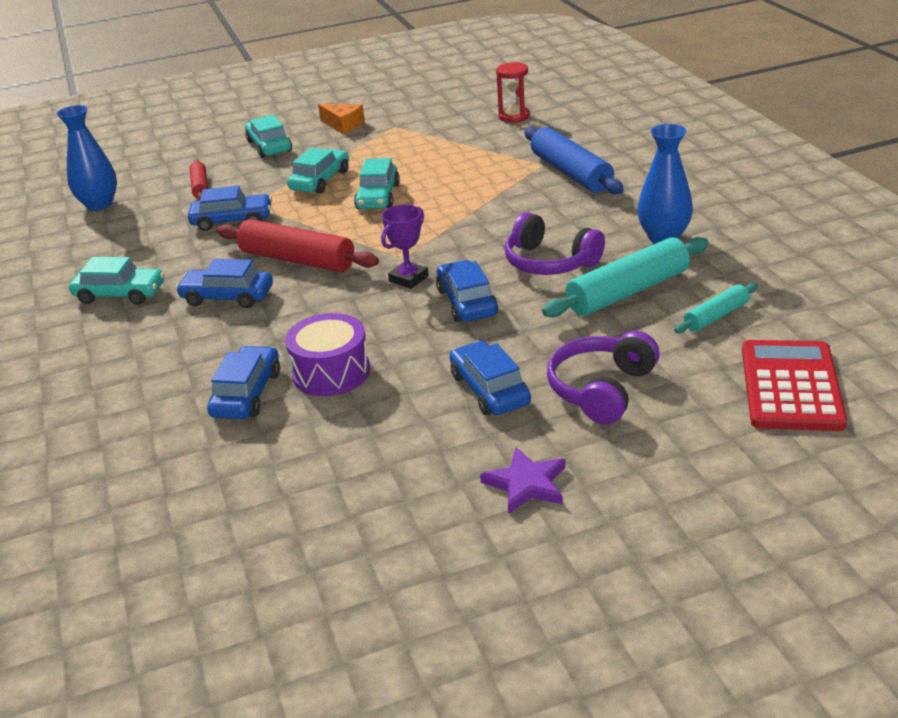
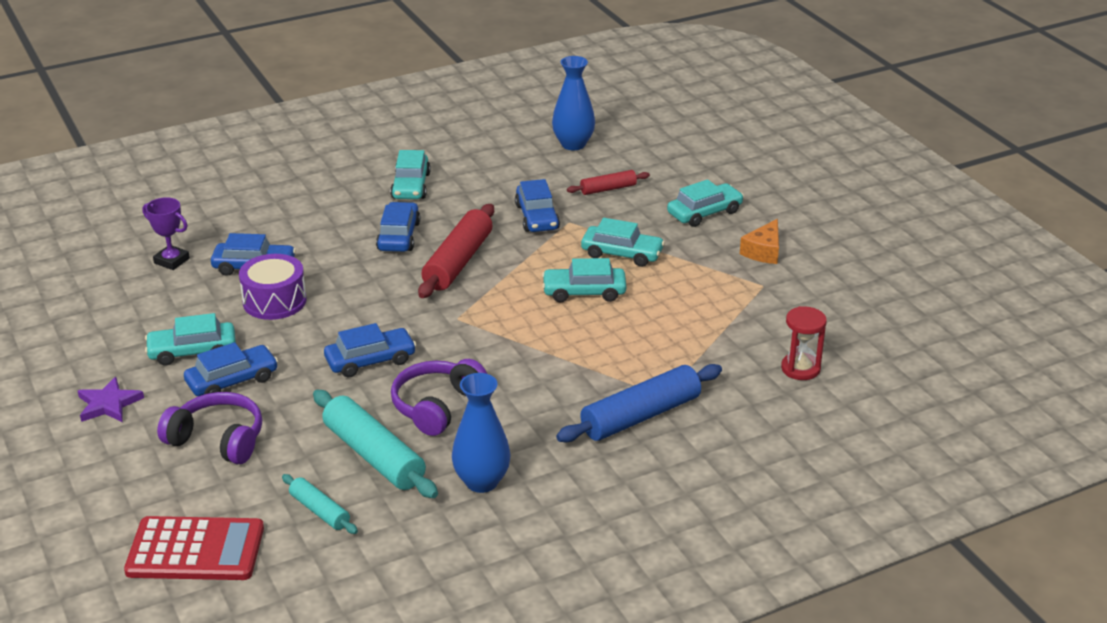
camera: 80 degrees right, 0 degrees up
(408, 279) = (416, 325): purple trophy -> purple trophy (172, 261)
(422, 426) = (192, 351): none -> turquoise car

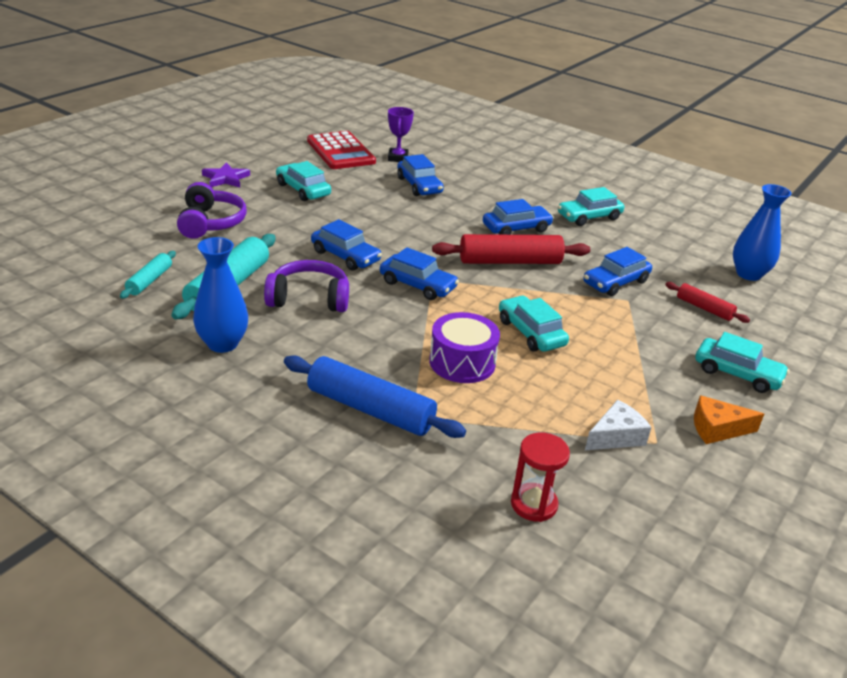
camera: 60 degrees right, 0 degrees up
(195, 550) = (85, 245): red calculator -> red calculator (340, 151)
(232, 381) = (280, 211): blue car -> blue car (417, 285)
(274, 301) = (385, 202): purple drum -> purple drum (462, 362)
(622, 254) = (612, 340): turquoise car -> none
(746, 301) = (616, 436): none -> white cheese

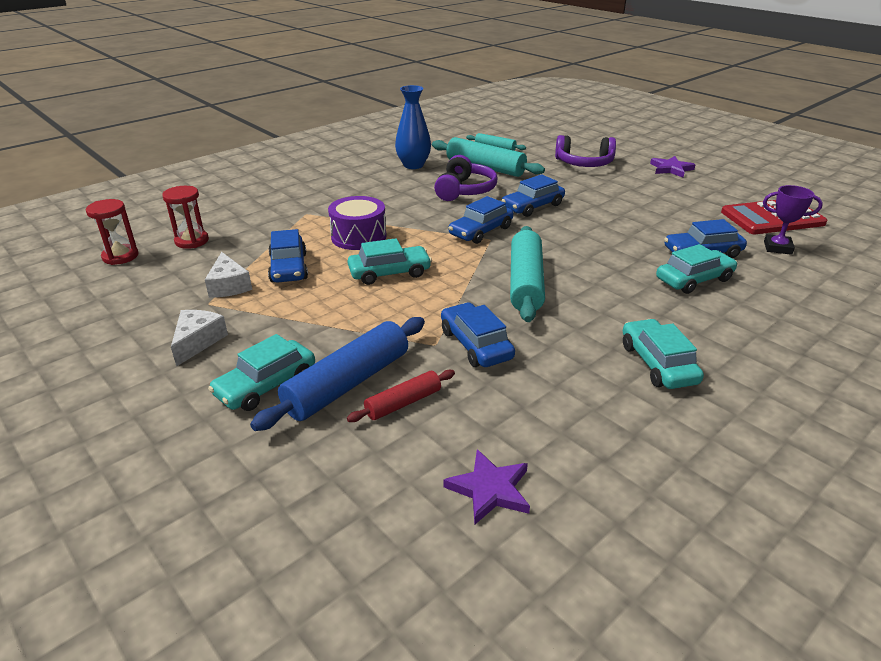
camera: 105 degrees right, 0 degrees up
(303, 190) = (662, 196): turquoise car -> turquoise car (694, 279)
(370, 409) = (321, 201): blue rolling pin -> blue rolling pin (348, 383)
(510, 261) = (525, 282): red rolling pin -> turquoise rolling pin
(516, 228) = (607, 299): blue car -> blue car (288, 268)
(608, 565) = (120, 256): none -> red hourglass
(717, 429) = (198, 341): orange cheese -> white cheese
(748, 274) = (490, 489): blue vase -> purple star

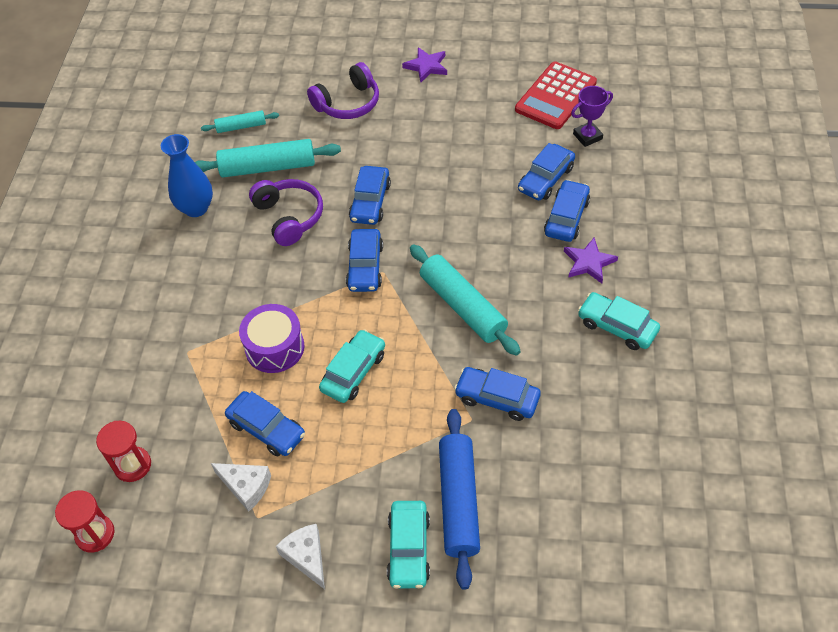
camera: 40 degrees left, 20 degrees up
(403, 403) = (511, 487): red rolling pin -> none
(490, 489) = (624, 506): purple star -> purple star (589, 262)
(694, 279) = (566, 217): turquoise car -> blue car

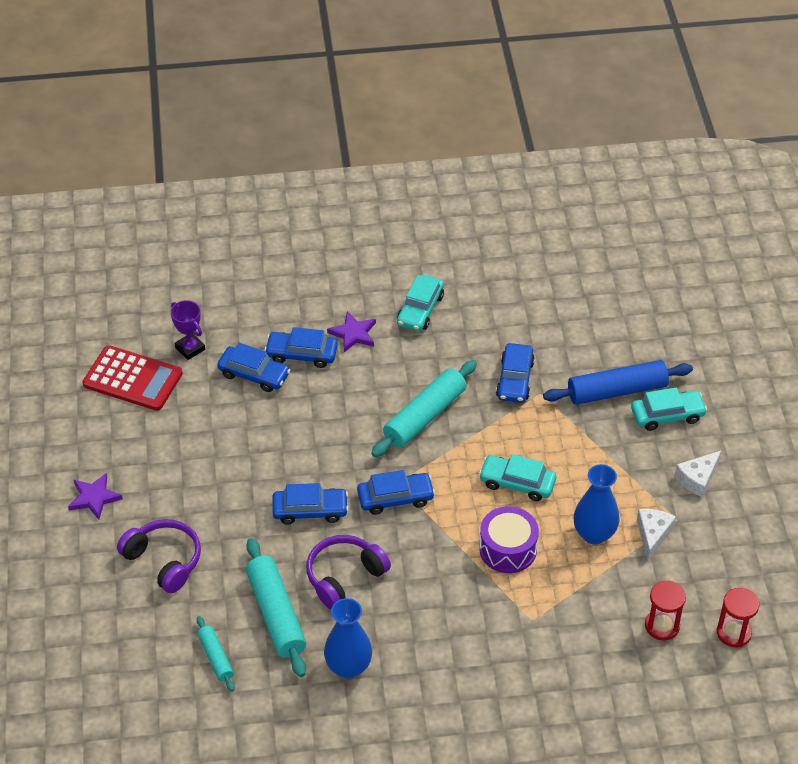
camera: 105 degrees left, 5 degrees down
(266, 429) = (594, 534): blue car -> blue vase

